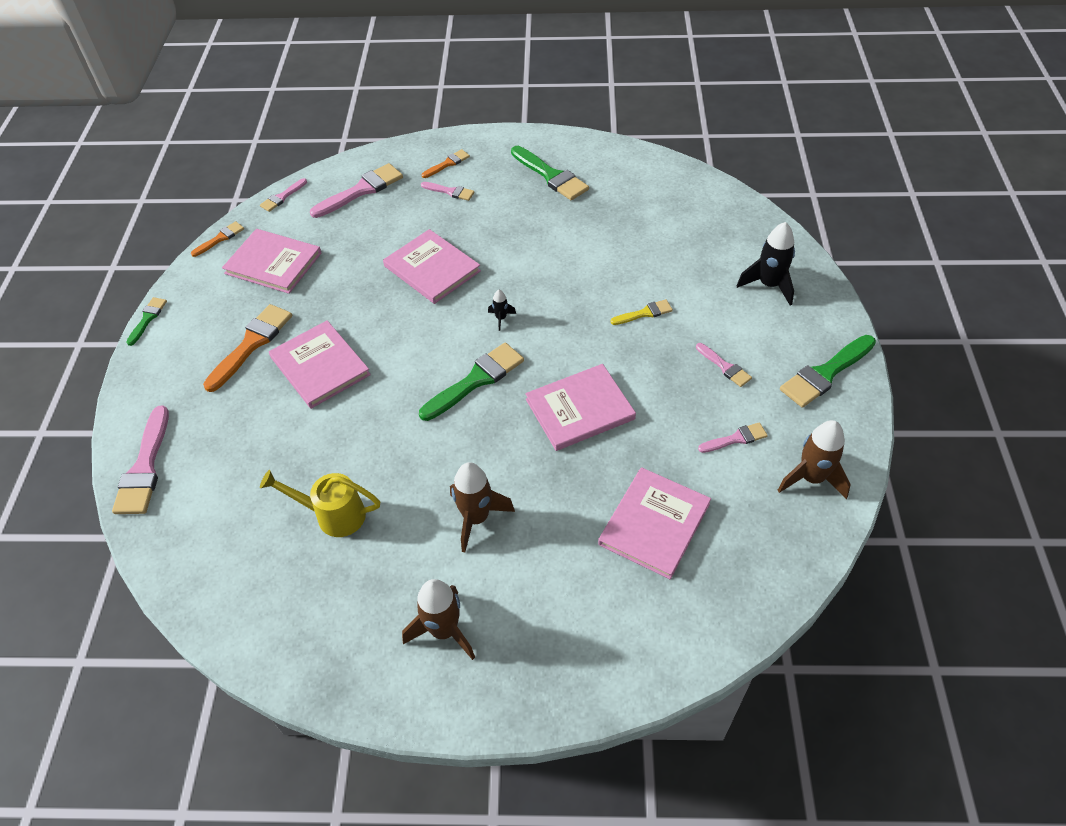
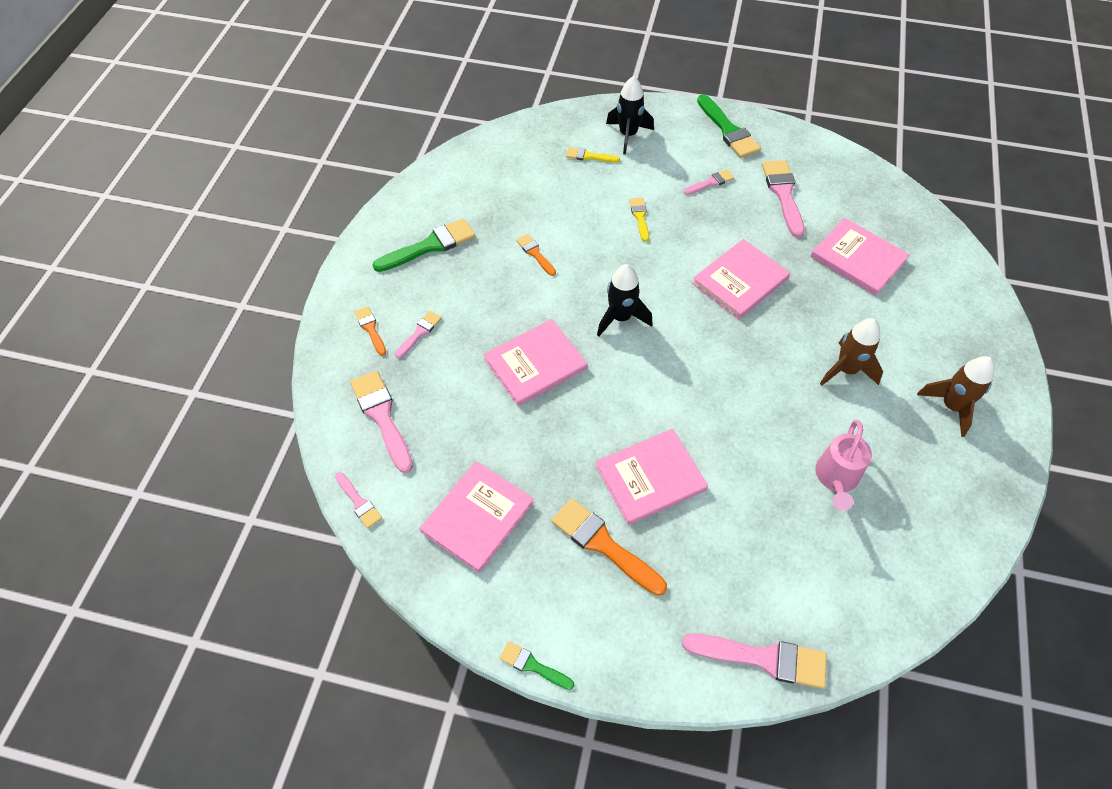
camera: 80 degrees left, 5 degrees up
(220, 238) = (411, 578): orange brush -> orange brush (535, 254)
(333, 515) = (836, 478): yellow watering can -> pink watering can
(475, 380) = (694, 349): green brush -> none
(501, 318) = (620, 318): black rocket -> black rocket, size x2.04
(580, 409) = (740, 281): pink book -> pink book turned 60 degrees clockwise
(719, 260) = (589, 156): none -> yellow brush
(735, 439) = (783, 194): pink brush -> pink brush, size x1.81
(811, 478) = (824, 164): brown rocket -> none

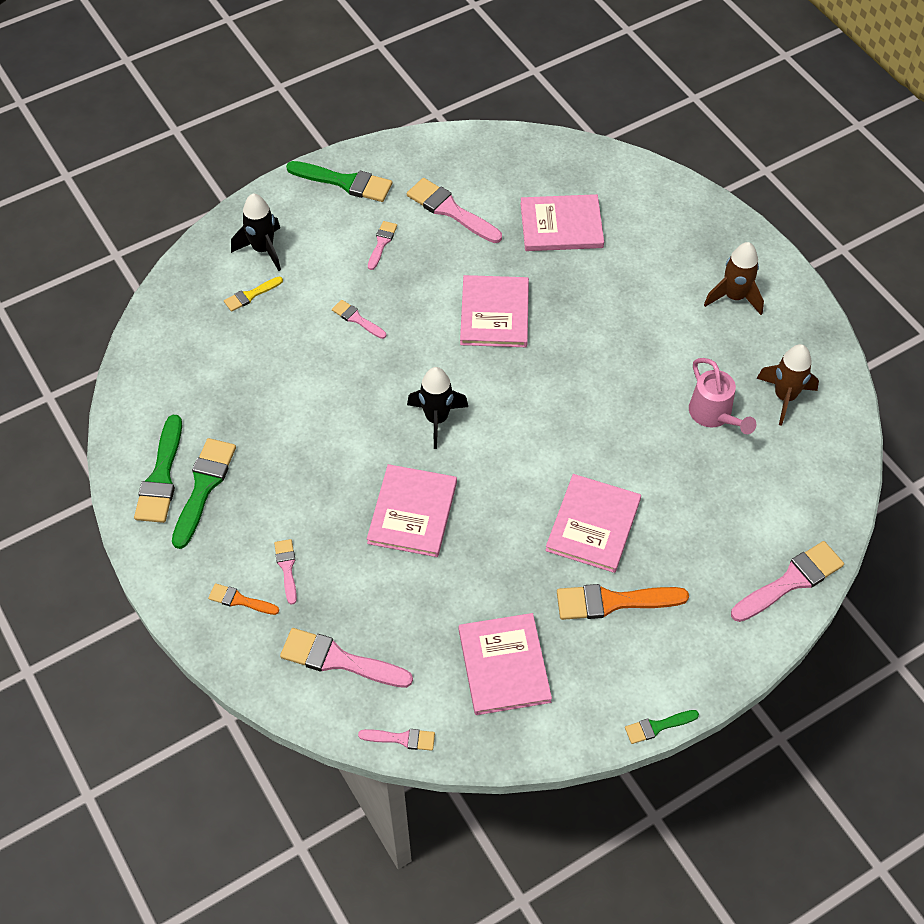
camera: 45 degrees left, 0 degrees up
(414, 221) = (161, 476): none -> green brush
(535, 254) = (305, 420): orange brush -> none
(640, 217) = (357, 319): yellow brush -> pink brush
(846, 370) = (641, 326): brown rocket -> brown rocket (784, 397)

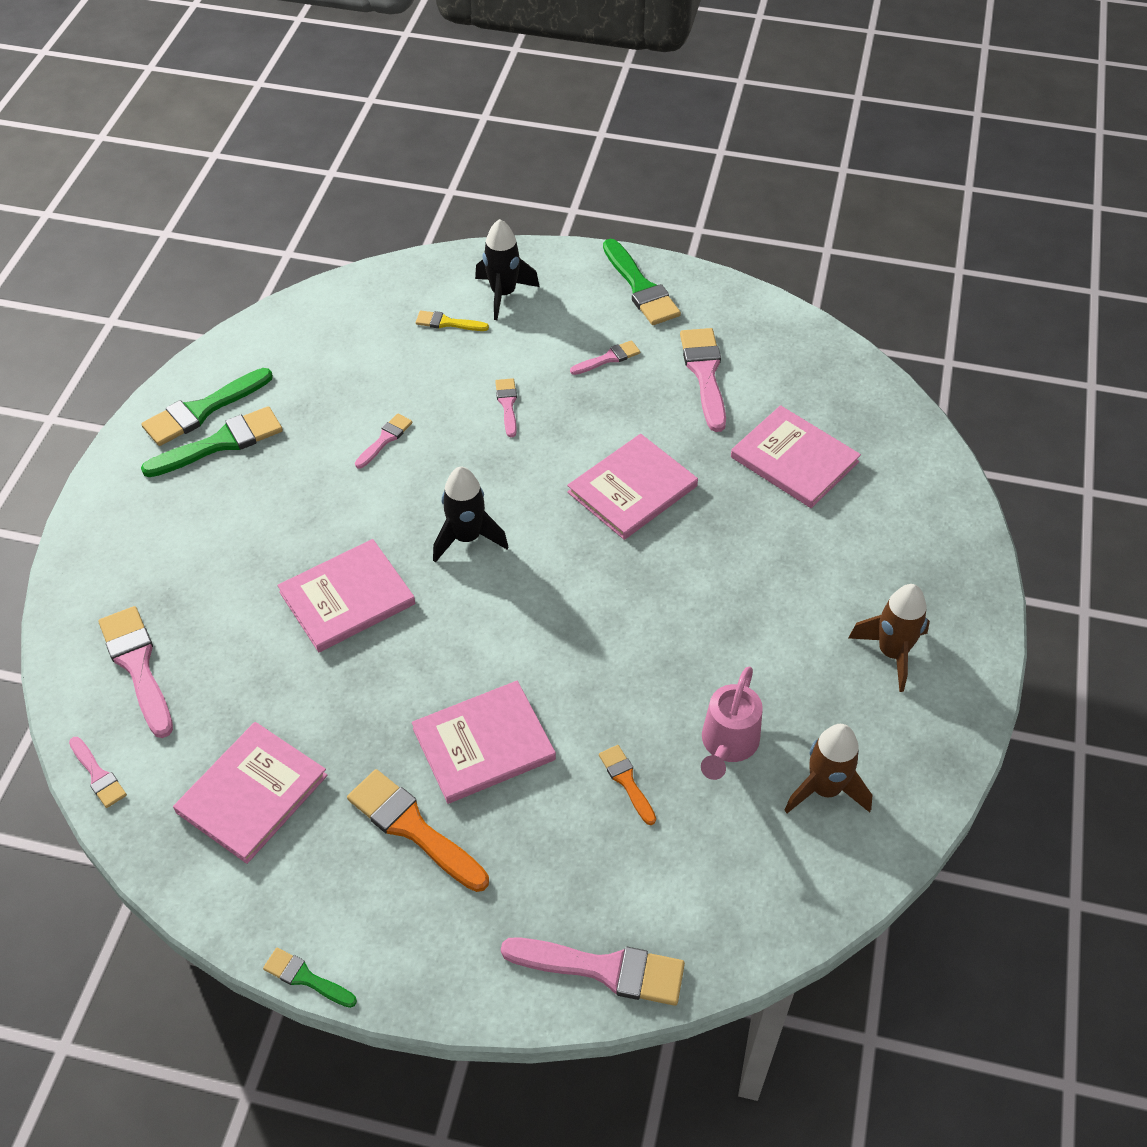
camera: 45 degrees right, 5 degrees down
(240, 600) = (132, 552): orange brush -> orange brush (627, 781)
(287, 568) = (196, 558): pink brush -> pink brush (385, 440)

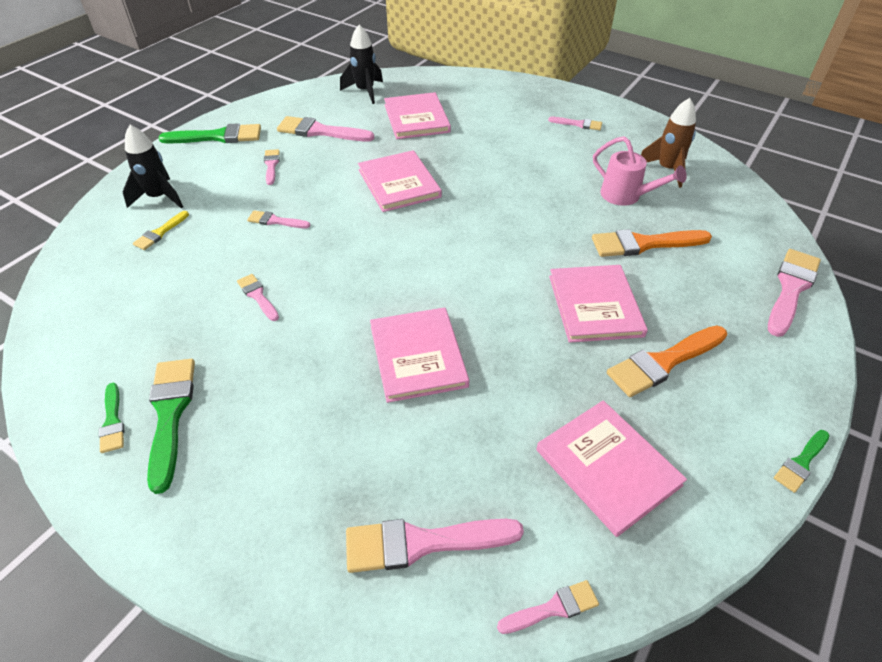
camera: 70 degrees left, 5 degrees down
(203, 410) = (112, 421): green brush -> green brush, size x0.55
(467, 538) = (394, 271): black rocket -> black rocket (365, 91)
(627, 781) = (644, 244): orange brush -> orange brush, size x1.81
(794, 459) = (416, 118): pink book -> pink book turned 75 degrees counterclockwise
(892, 653) = (578, 124): brown rocket -> pink brush

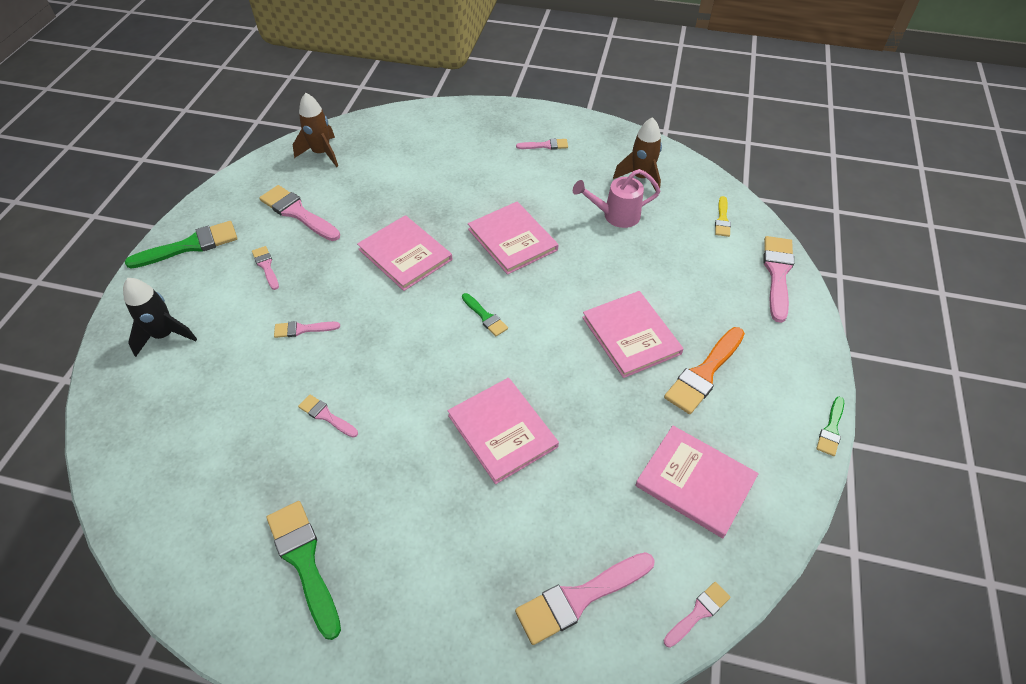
camera: 20 degrees left, 5 degrees up
(112, 421) = (252, 587): green brush -> green brush (485, 316)
(160, 232) = (188, 375): yellow brush -> yellow brush (722, 219)
(320, 131) = (298, 213): pink brush -> pink brush turned 45 degrees clockwise
(365, 91) = (321, 153): black rocket -> brown rocket
(416, 118) = (389, 174): pink book -> pink book (512, 239)
(626, 196) = (616, 215): pink watering can -> pink watering can turned 150 degrees clockwise
(644, 244) = (649, 261): orange brush -> none

